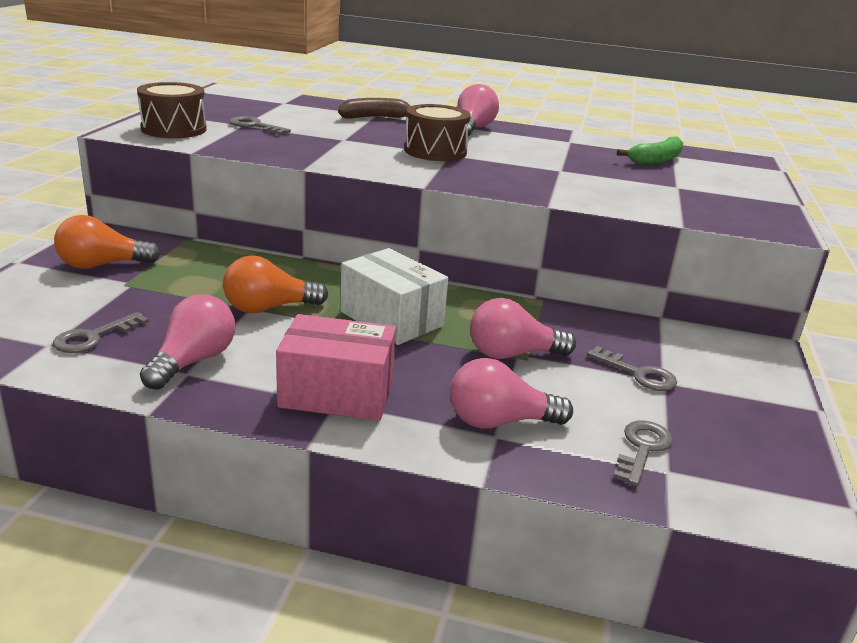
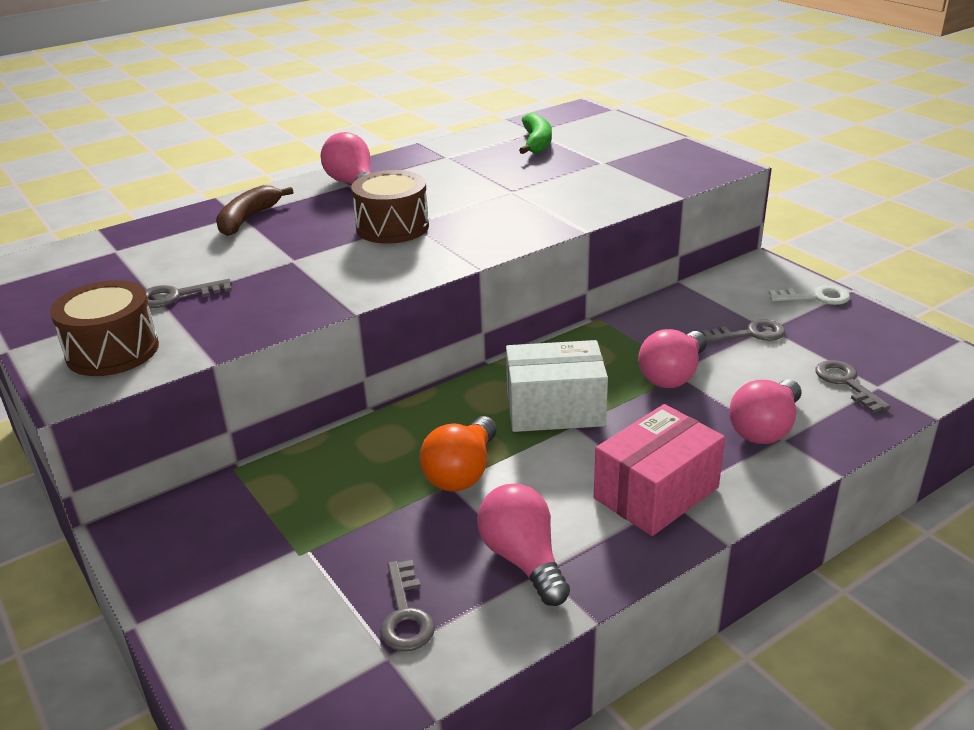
camera: 45 degrees left, 5 degrees up
(102, 265) = (229, 555): orange light bulb -> none
(764, 392) = (816, 297): none -> white key

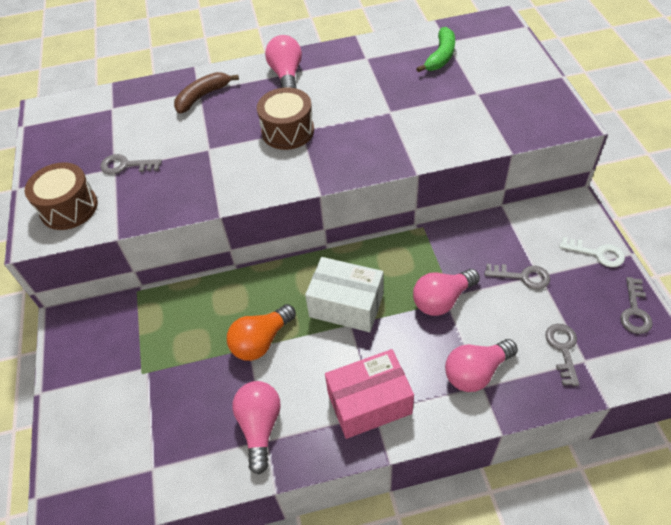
camera: 25 degrees right, 20 degrees up
(405, 614) = (175, 442): grey key -> grey key (635, 311)

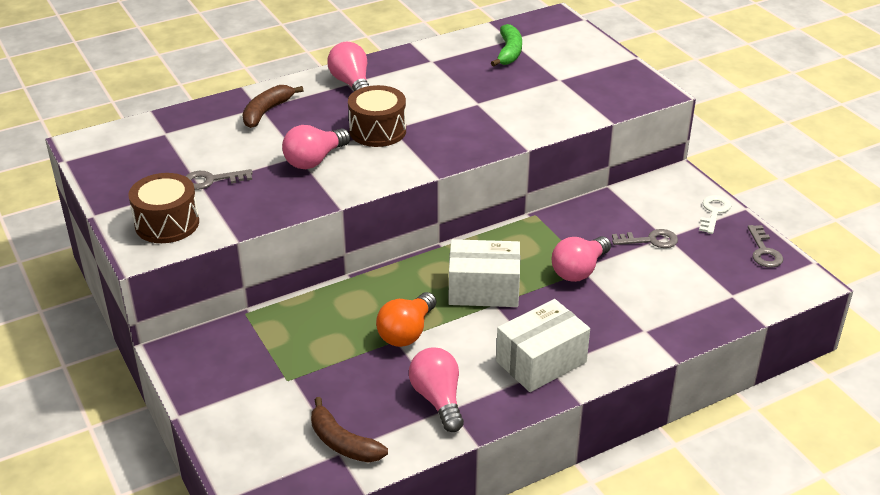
camera: 20 degrees left, 15 degrees down
(159, 458) = (343, 443): none -> brown banana
(369, 403) = (541, 361): pink box -> white box
(476, 372) = (635, 320): pink light bulb -> pink light bulb (314, 160)
(563, 349) = (709, 290): grey key -> none
(597, 253) = (714, 212): white key -> white key turned 75 degrees counterclockwise

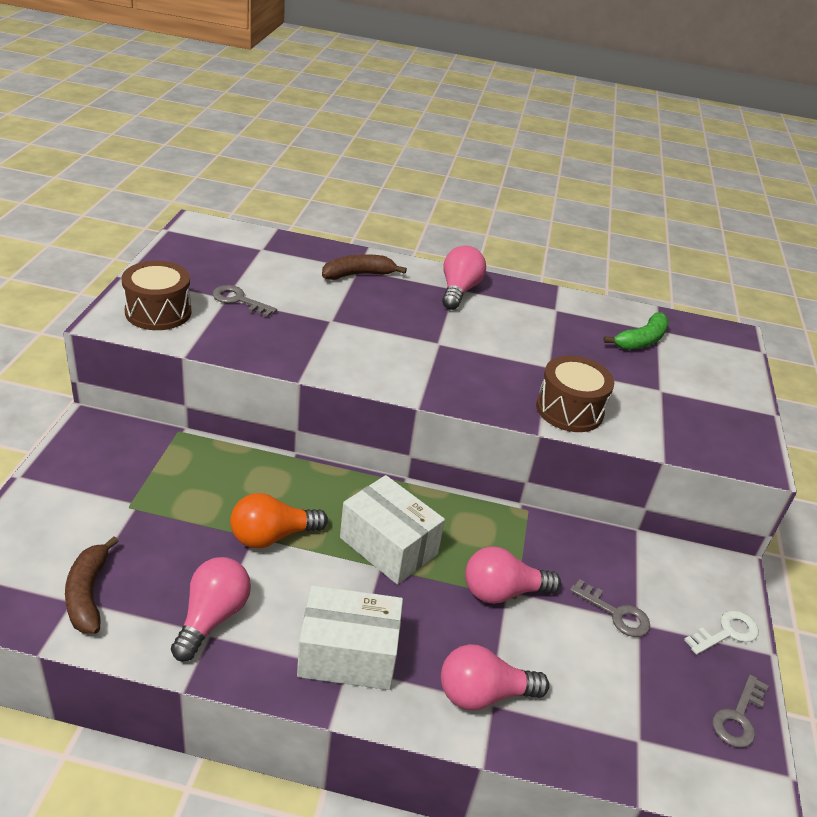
camera: 35 degrees right, 0 degrees up
(314, 160) = (338, 331): pink light bulb -> pink light bulb (483, 694)
(377, 131) = (424, 338): brown drum -> brown drum (569, 410)

